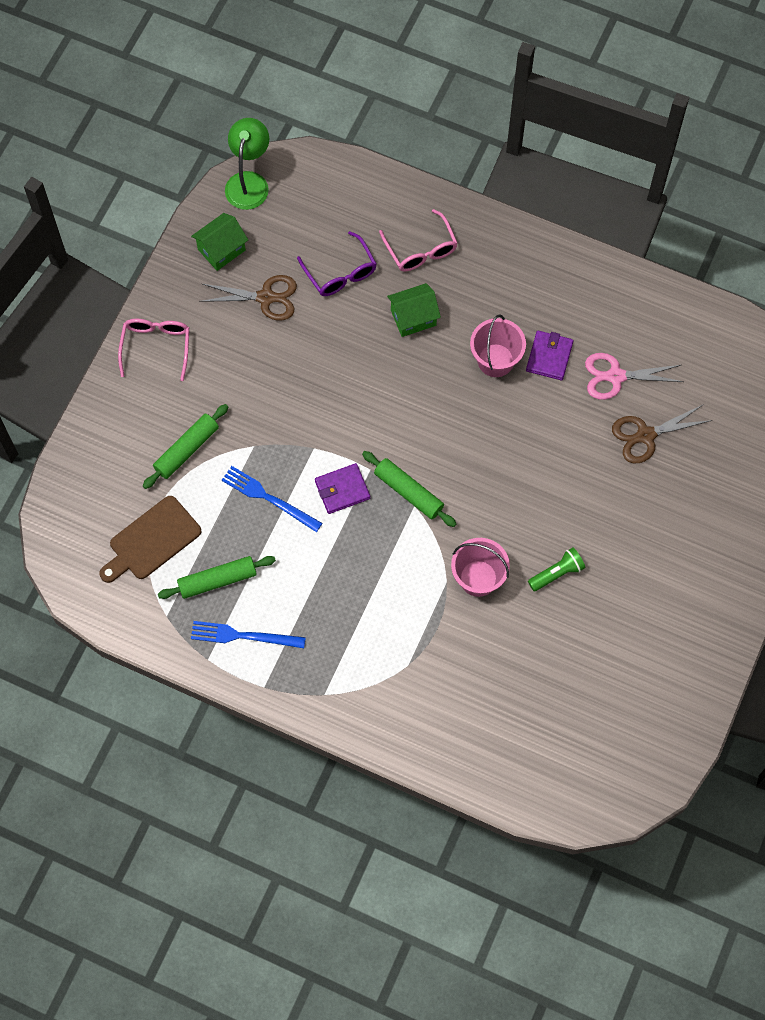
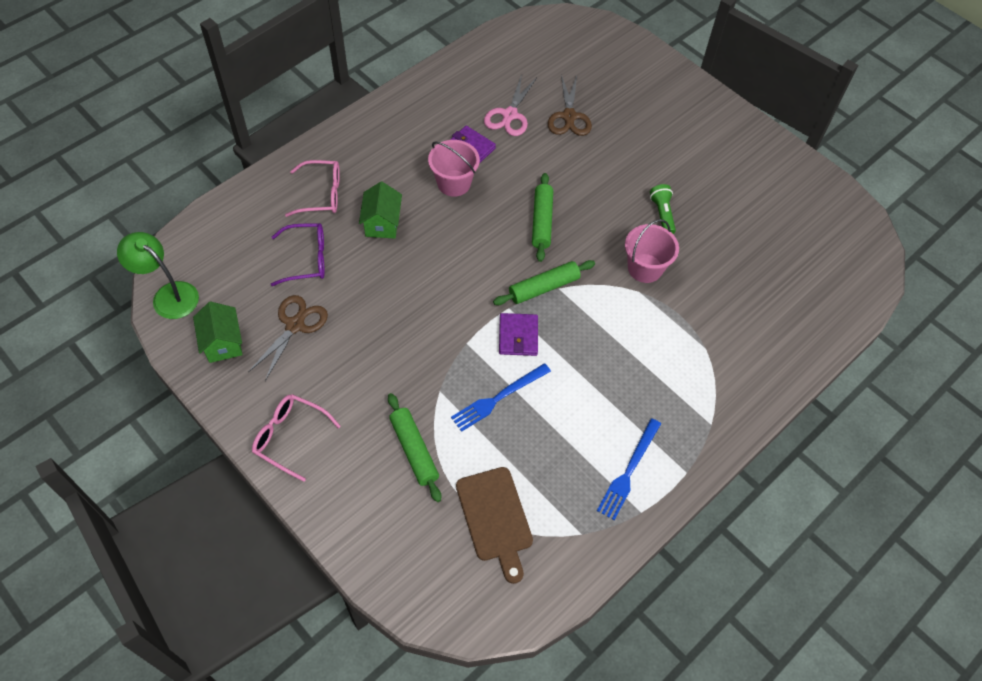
camera: 70 degrees left, 10 degrees down
(217, 580) = (562, 473): green rolling pin -> green rolling pin (541, 221)

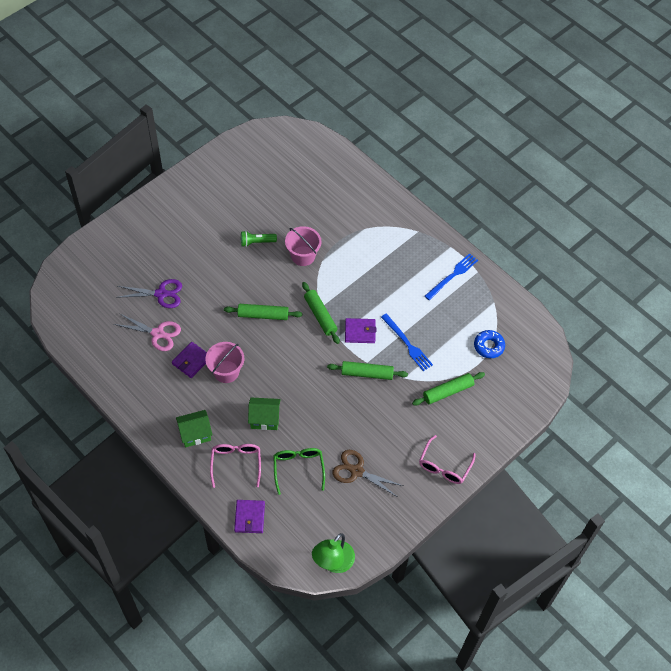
camera: 90 degrees left, 0 degrees up
(223, 343) = (373, 518): green house -> green house (195, 434)
(246, 208) = (249, 517): none -> purple wallet
(307, 259) = (298, 468): purple glasses -> green glasses
(448, 343) = (367, 373): none -> green rolling pin
(495, 518) = (489, 346): brown cutting board -> blue donut
(569, 116) = (161, 294): brown scissors -> purple scissors
(629, 471) = (452, 276): blue fork -> blue fork turned 75 degrees counterclockwise

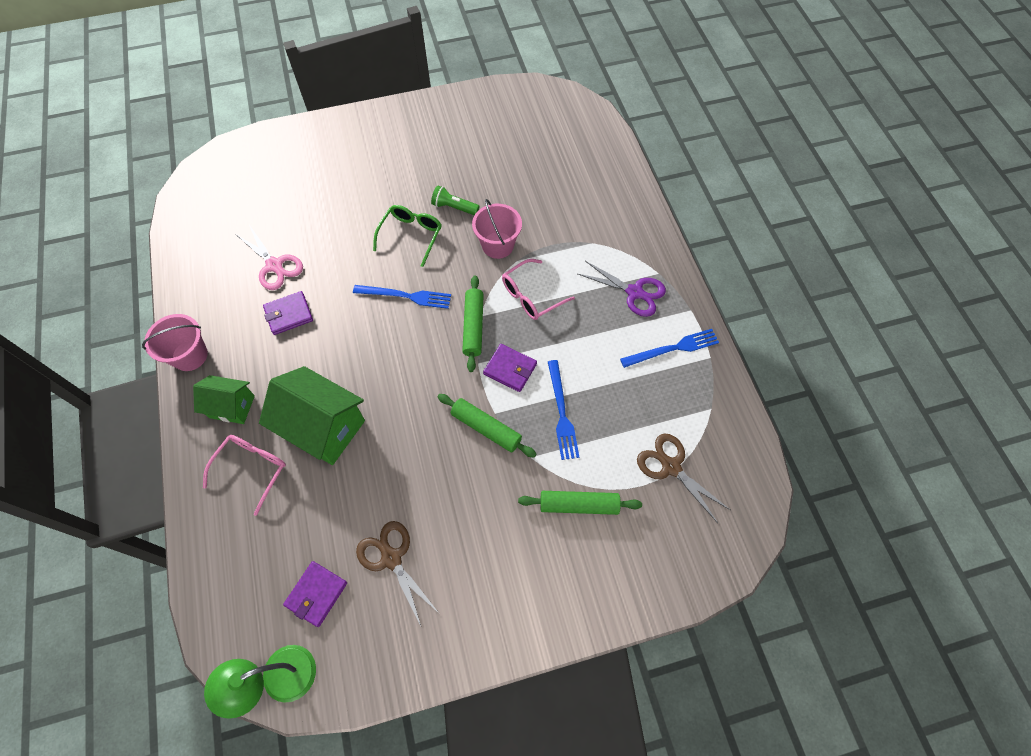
camera: 30 degrees right, 5 degrees up
(161, 294) = (309, 222): purple scissors -> purple scissors (634, 292)
(226, 371) = (319, 346): pink bucket -> pink bucket (190, 355)
(249, 517) = (219, 552): purple wallet -> purple wallet (316, 594)
(263, 315) = (406, 296): green rolling pin -> blue fork
(264, 419) = (323, 427): green house -> green house, size x1.71
(298, 468) = (321, 515): green glasses -> green glasses (411, 235)
(444, 466) = (512, 613): pink glasses -> pink glasses (531, 296)
(489, 346) = (671, 467): blue donut -> brown scissors

